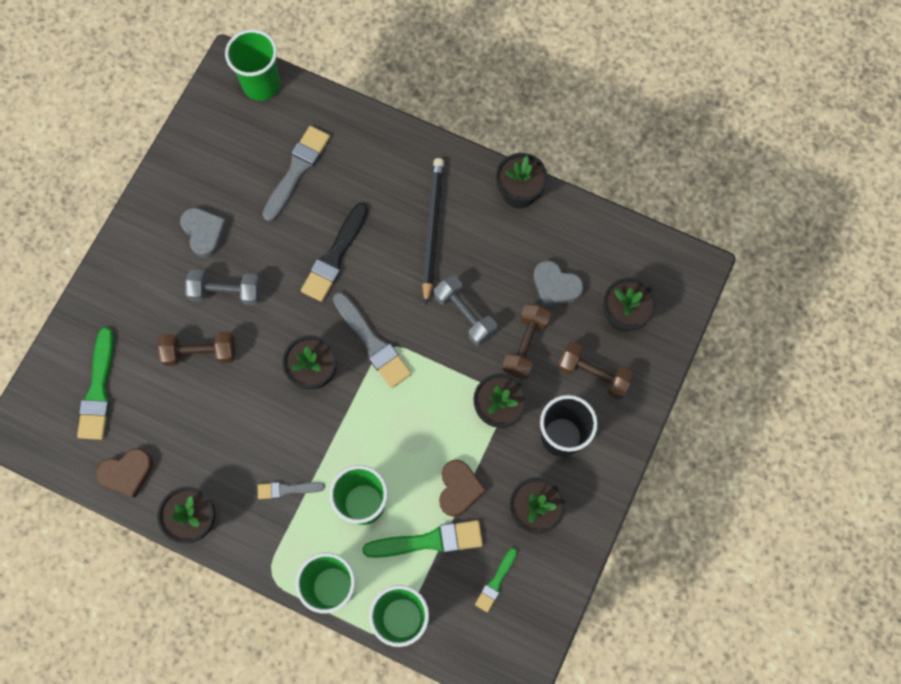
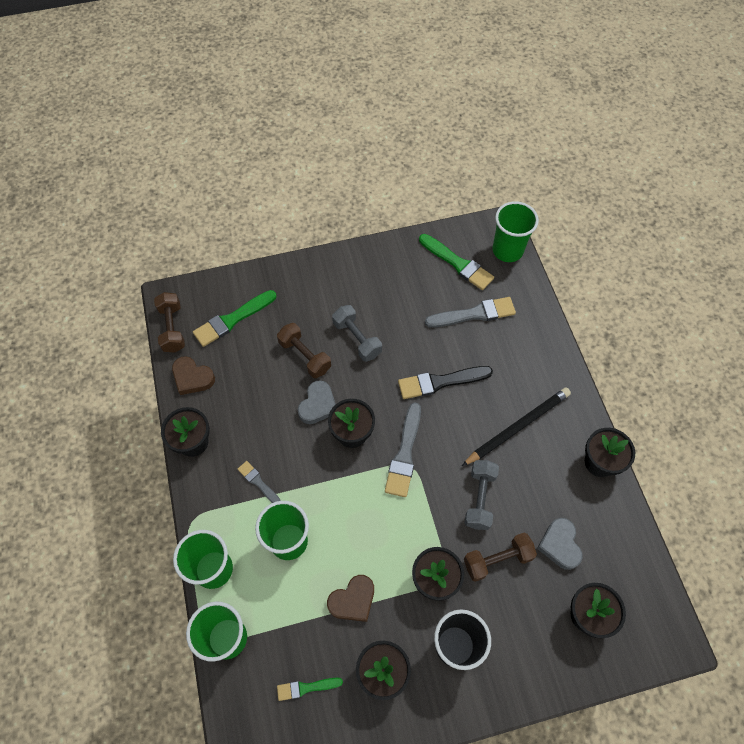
camera: 50 degrees right, 10 degrees down
(204, 233) = (383, 296): grey heart -> grey heart (318, 405)
(429, 541) = (298, 610): green brush -> green brush (457, 263)
(593, 374) = (522, 630): brown dumbbell -> brown dumbbell (172, 328)

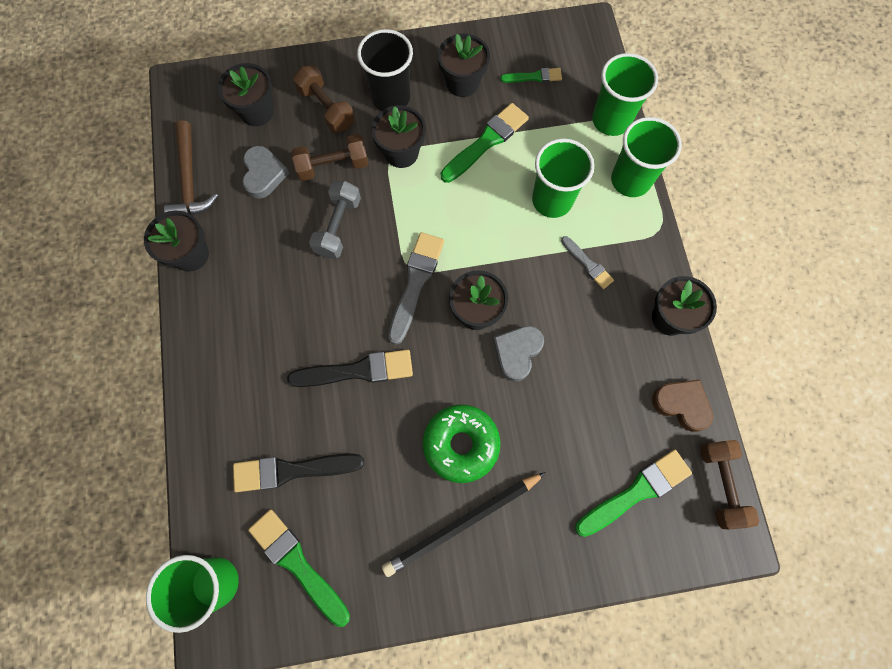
camera: 175 degrees left, 10 degrees up
(305, 356) = (533, 424): brown dumbbell -> brown dumbbell (326, 108)
(353, 600) = (486, 142): brown heart -> green brush
(357, 339) = (461, 444): grey dumbbell -> green donut
(474, 314) = (292, 470): grey brush -> black brush
(517, 427) = (274, 304): black pencil -> black pencil (462, 523)
(626, 532) = (190, 180): none -> brown hammer

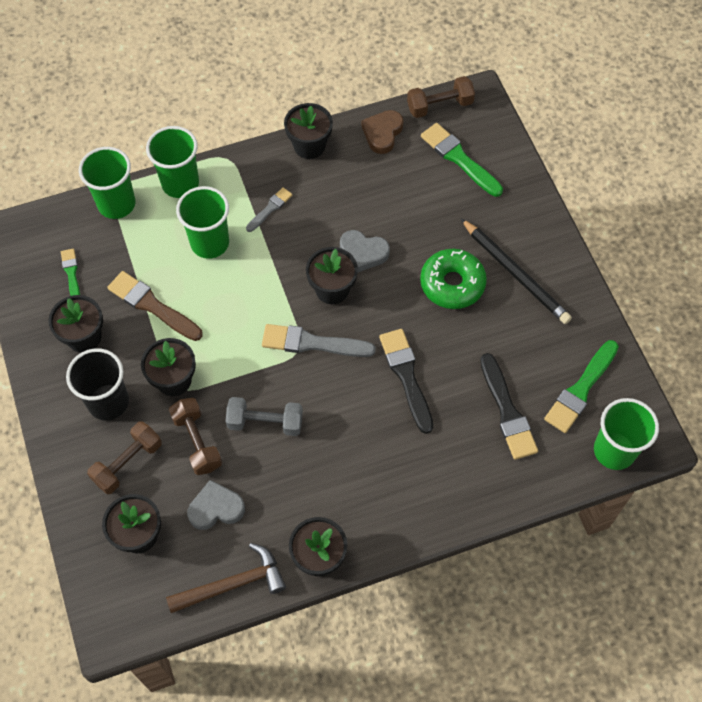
camera: 100 degrees left, 10 degrees down
(486, 142) = (152, 306): green brush -> brown brush

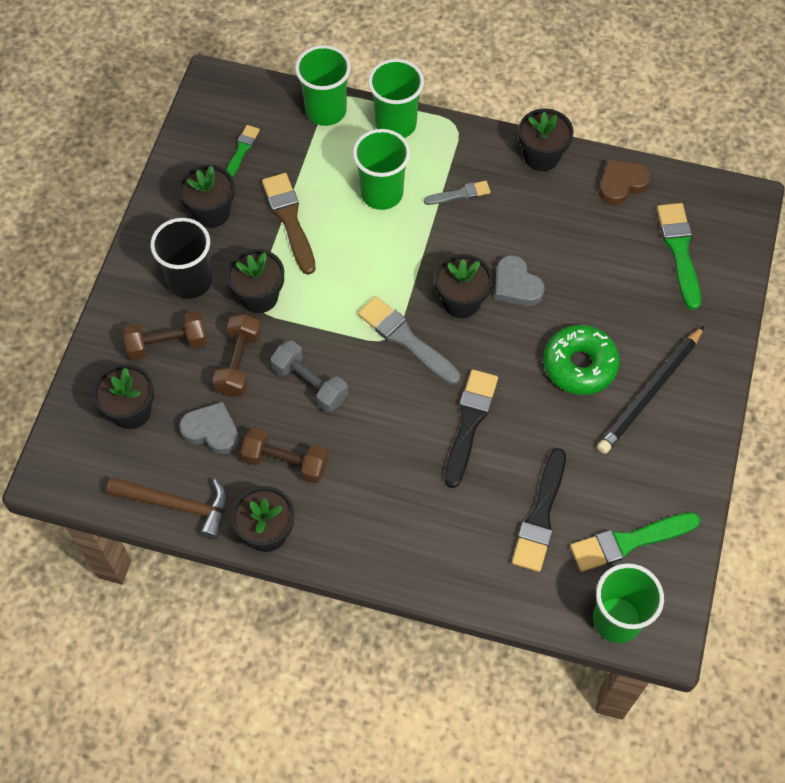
camera: 35 degrees right, 0 degrees up
(439, 106) = (699, 189): brown dumbbell -> brown dumbbell (285, 462)
(515, 273) = (650, 392): black pencil -> black pencil turned 45 degrees clockwise

